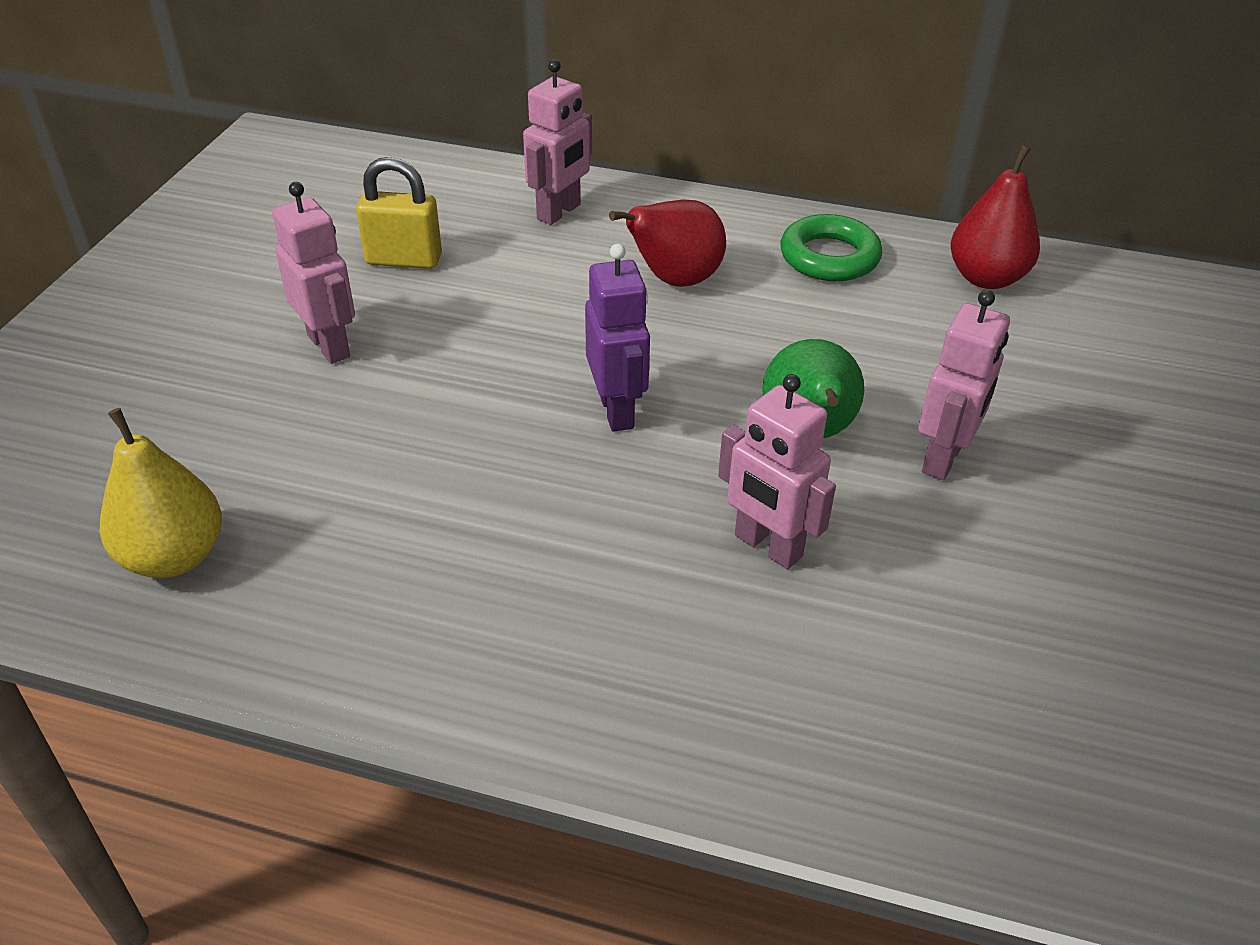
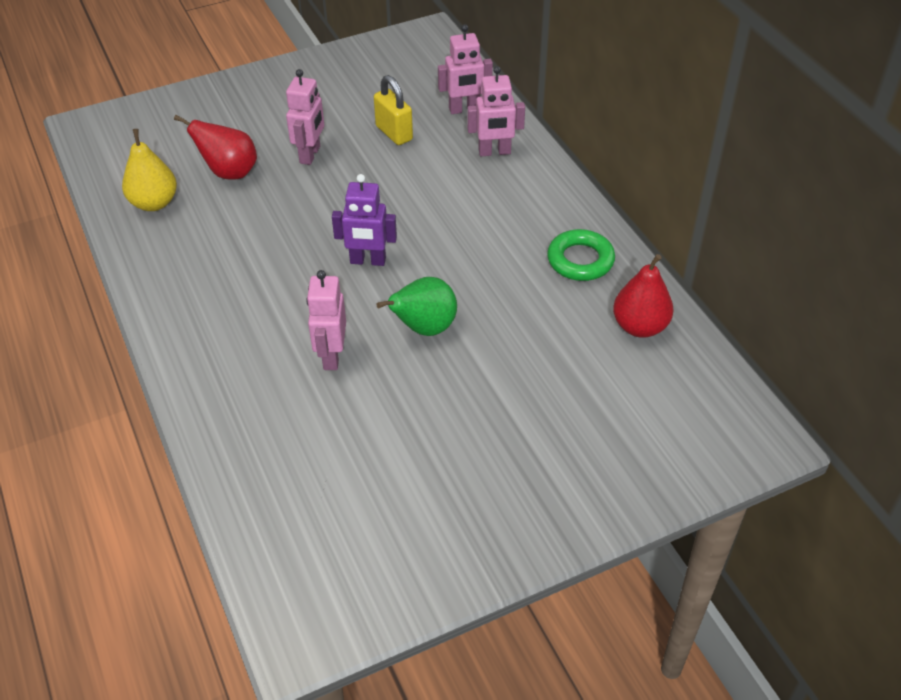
camera: 50 degrees right, 5 degrees up
(617, 411) = (368, 261): purple robot -> purple robot turned 60 degrees clockwise
(675, 280) = (488, 221): red pear -> red pear (229, 172)
(943, 458) = (458, 383): pink robot -> pink robot (464, 109)

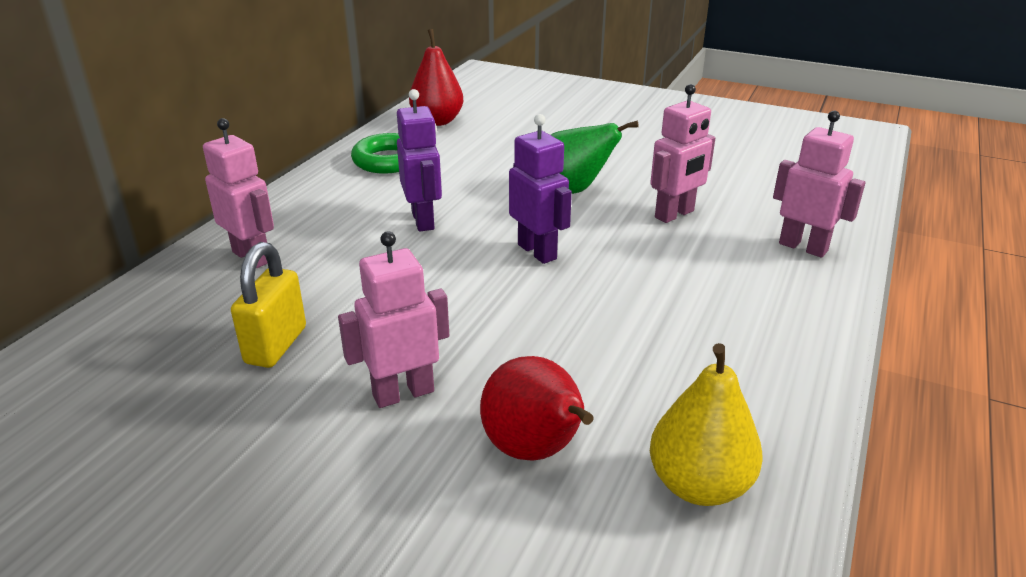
camera: 130 degrees left, 15 degrees down
(463, 233) = (423, 220): none -> purple robot
(464, 109) = (164, 314): pink robot -> pink robot (803, 247)

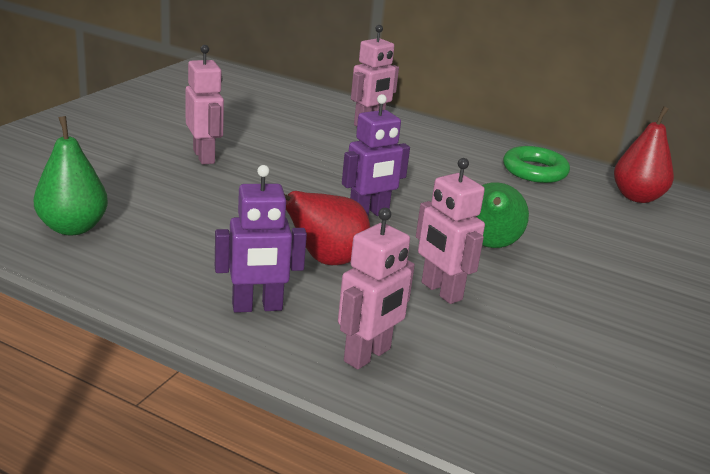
camera: 90 degrees right, 5 degrees down
(276, 345) = (265, 129): yellow padlock -> none
(423, 220) = (422, 177): purple robot -> purple robot (257, 307)
(535, 450) = (133, 186): red pear -> red pear (326, 261)
(699, 485) = (73, 228): yellow pear -> green pear

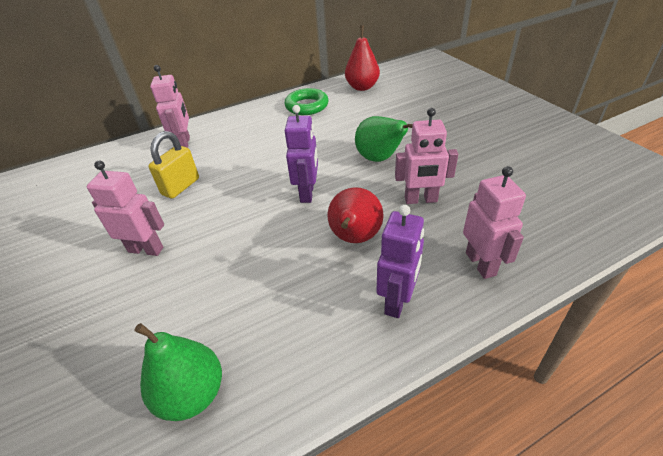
camera: 50 degrees left, 15 degrees up
(301, 144) = (181, 187): none -> yellow padlock

